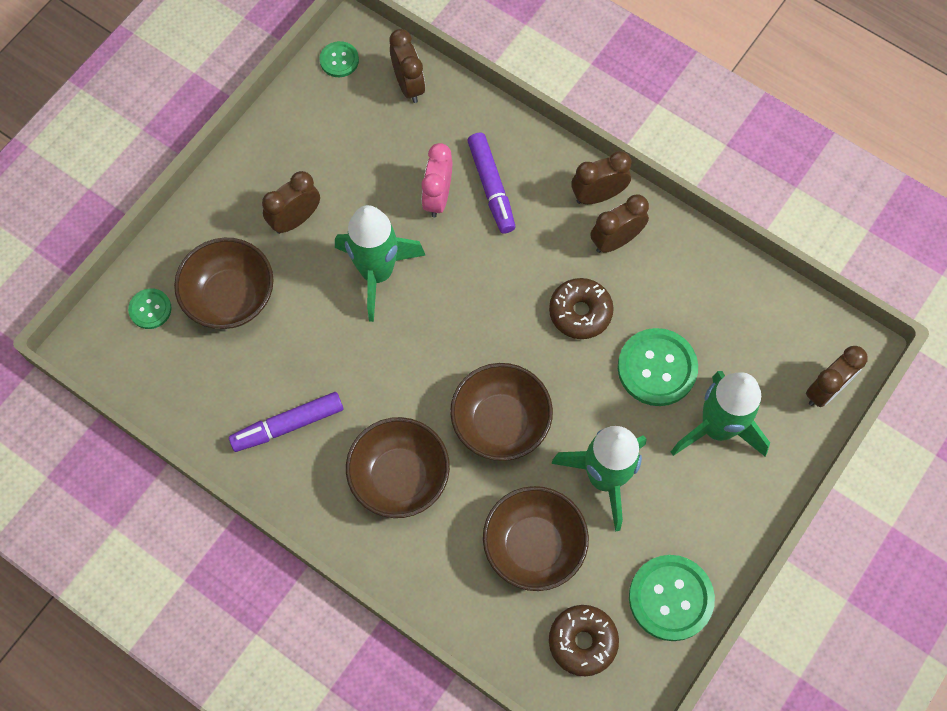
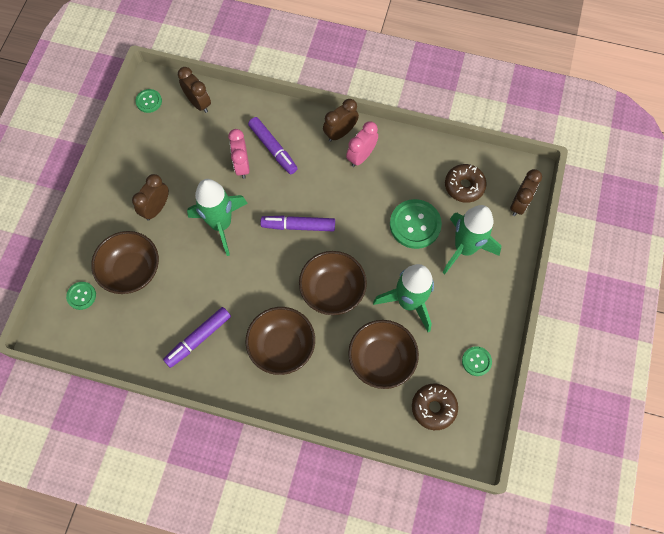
camera: 20 degrees left, 0 degrees up
(486, 313) = (298, 226): none -> purple marker
(580, 312) = (356, 206): brown donut -> brown donut (464, 186)
(615, 240) = (361, 156): brown clock -> pink clock
(670, 598) = (476, 361): green button -> green button, size x0.54

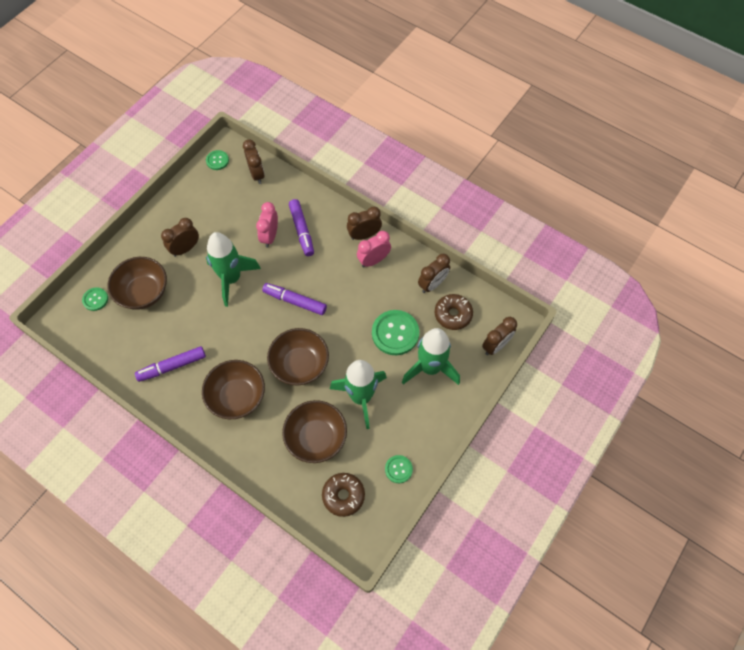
camera: 20 degrees right, 5 degrees down
(431, 162) = (432, 284): none -> brown clock

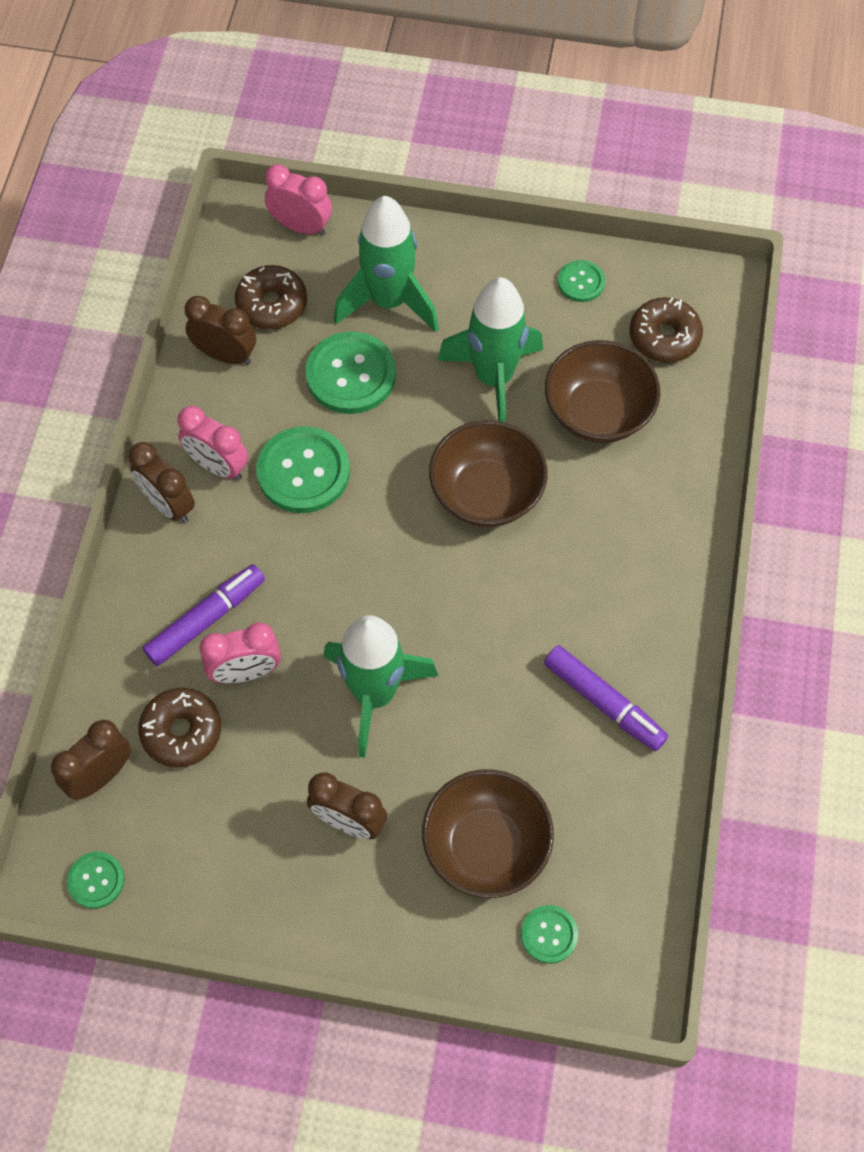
camera: 115 degrees left, 0 degrees up
(237, 397) = (598, 563): brown bowl -> none
(258, 206) = (182, 731): none -> brown donut
(295, 301) = (368, 558): purple marker -> none
(353, 293) = (303, 471): none -> green button
(496, 346) = (301, 226): brown clock -> pink clock

